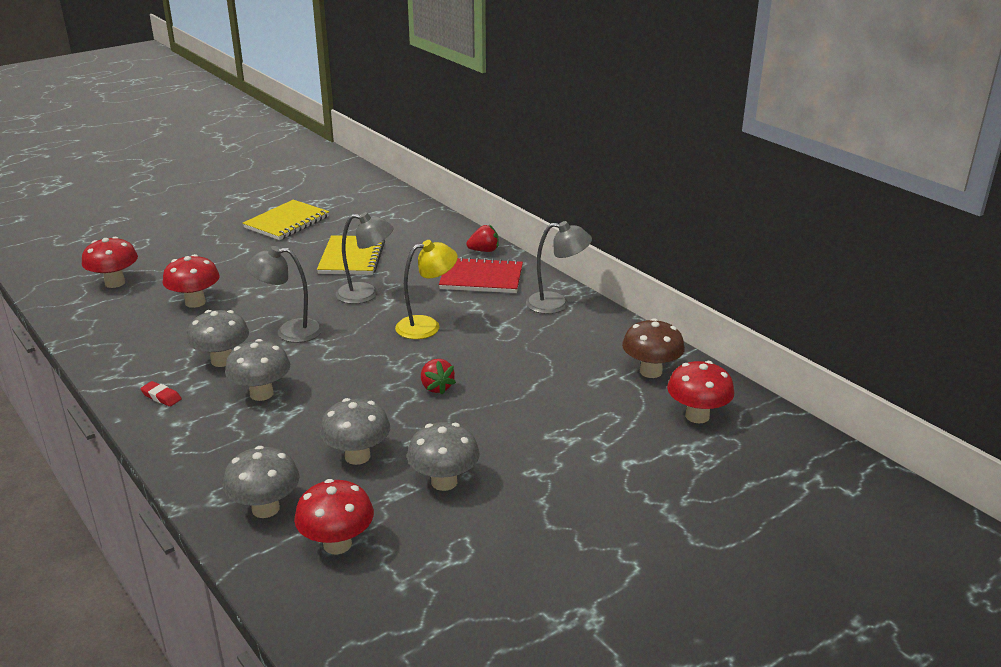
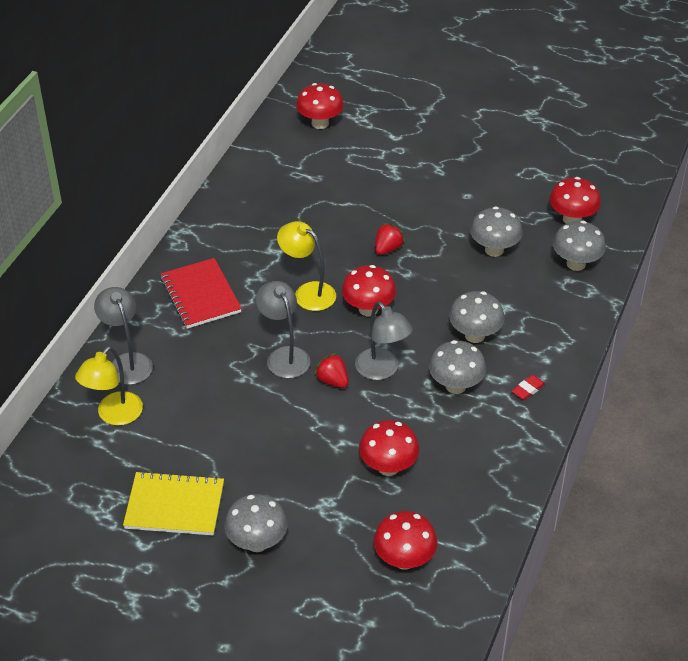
camera: 120 degrees left, 15 degrees up
(161, 397) = (528, 389): red eraser -> red eraser turned 45 degrees clockwise
(351, 258) = (221, 404): yellow notebook -> none
(368, 349) = (368, 309): none -> red mushroom
(394, 221) = (114, 415): none -> yellow lamp
(444, 482) = (482, 202): grey mushroom -> grey mushroom (257, 542)
(484, 251) = (142, 317): red strawberry -> red strawberry (332, 381)
(556, 304) = (215, 234): grey lamp -> grey lamp (127, 362)
(651, 371) = (281, 156): brown mushroom -> none

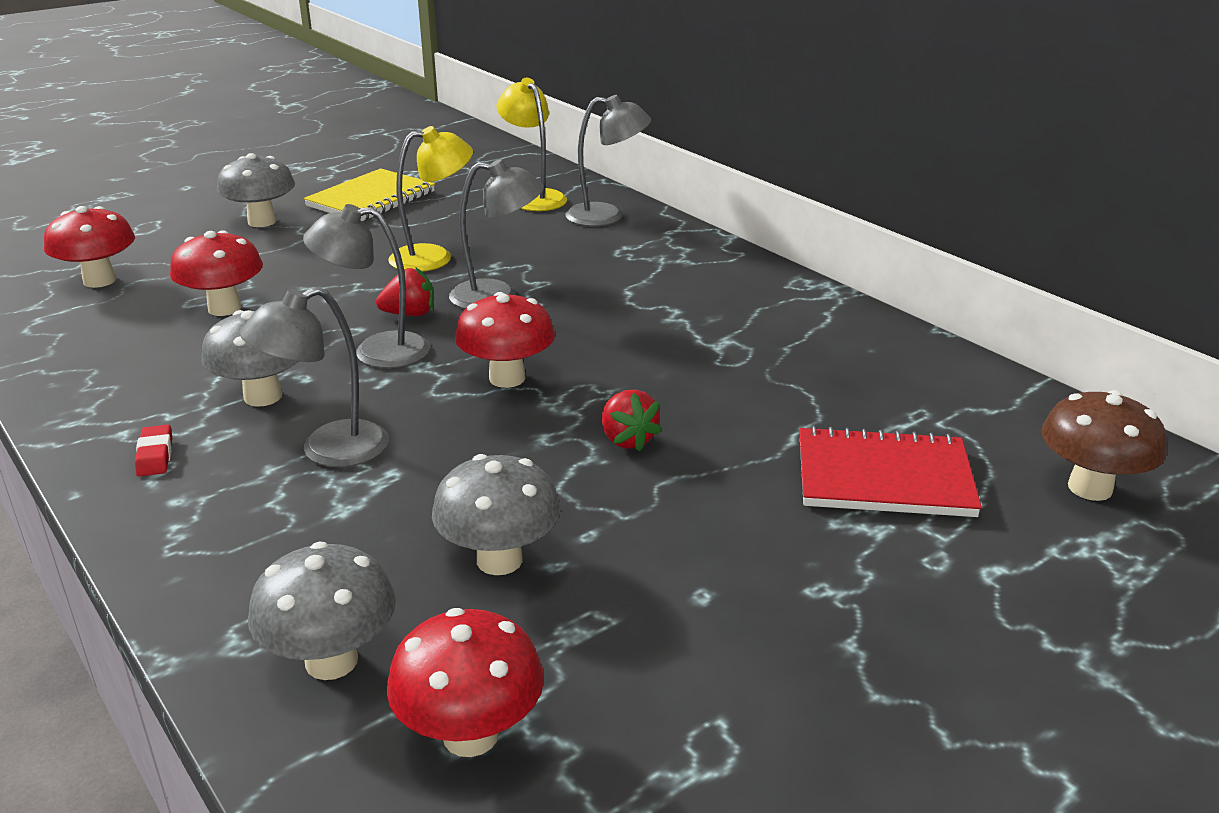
camera: 120 degrees right, 15 degrees down
(200, 295) = (677, 274): red notebook -> red notebook (884, 477)
(308, 292) = (600, 343): yellow lamp -> yellow lamp (434, 257)
(320, 123) = (1090, 488): red mushroom -> brown mushroom
(474, 335) = (328, 450): grey mushroom -> grey lamp

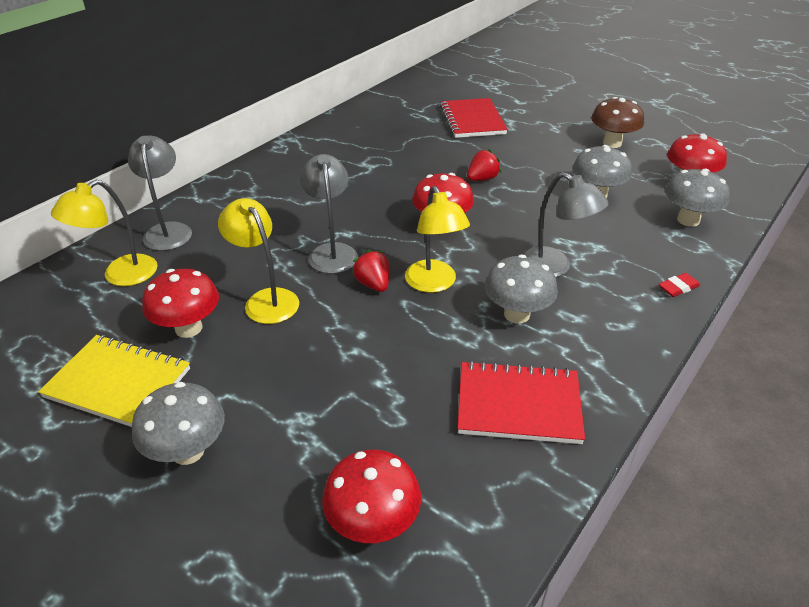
camera: 105 degrees left, 10 degrees up
(128, 366) = (518, 405): none -> red notebook
(155, 455) = (607, 334): red eraser -> red eraser (678, 288)
(224, 308) = (400, 391): red mushroom -> red mushroom (188, 328)
(376, 351) = (434, 284): grey lamp -> yellow lamp
(1090, 488) = (453, 85): brown mushroom -> brown mushroom (612, 143)

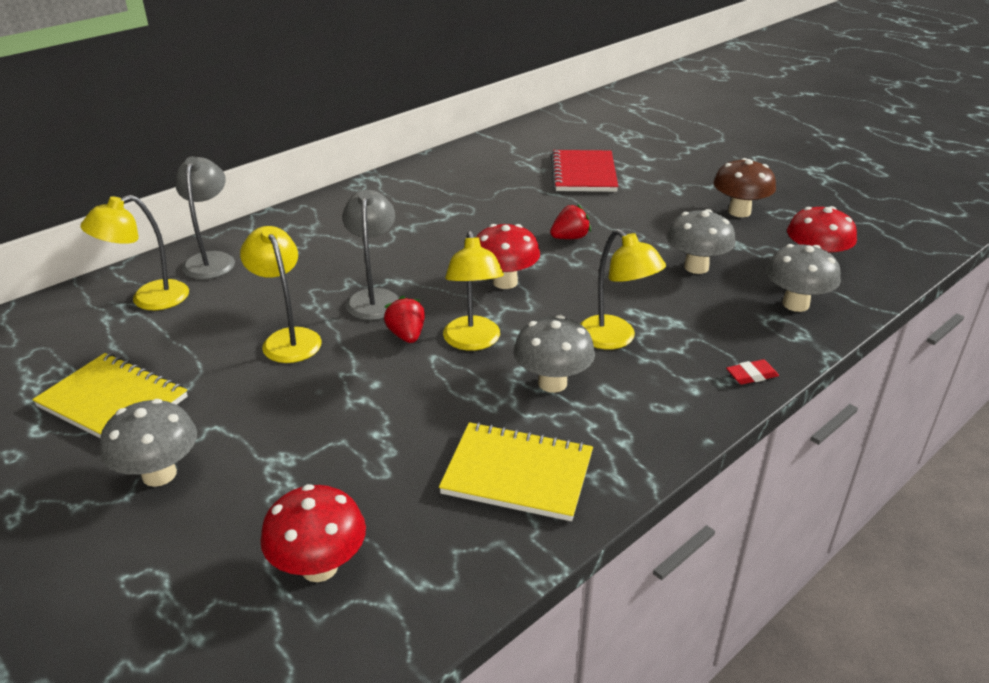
camera: 10 degrees right, 5 degrees down
(188, 328) = (199, 358): red mushroom -> none
(518, 405) = (517, 474): red notebook -> yellow notebook
(554, 267) = (615, 339): grey lamp -> yellow lamp

